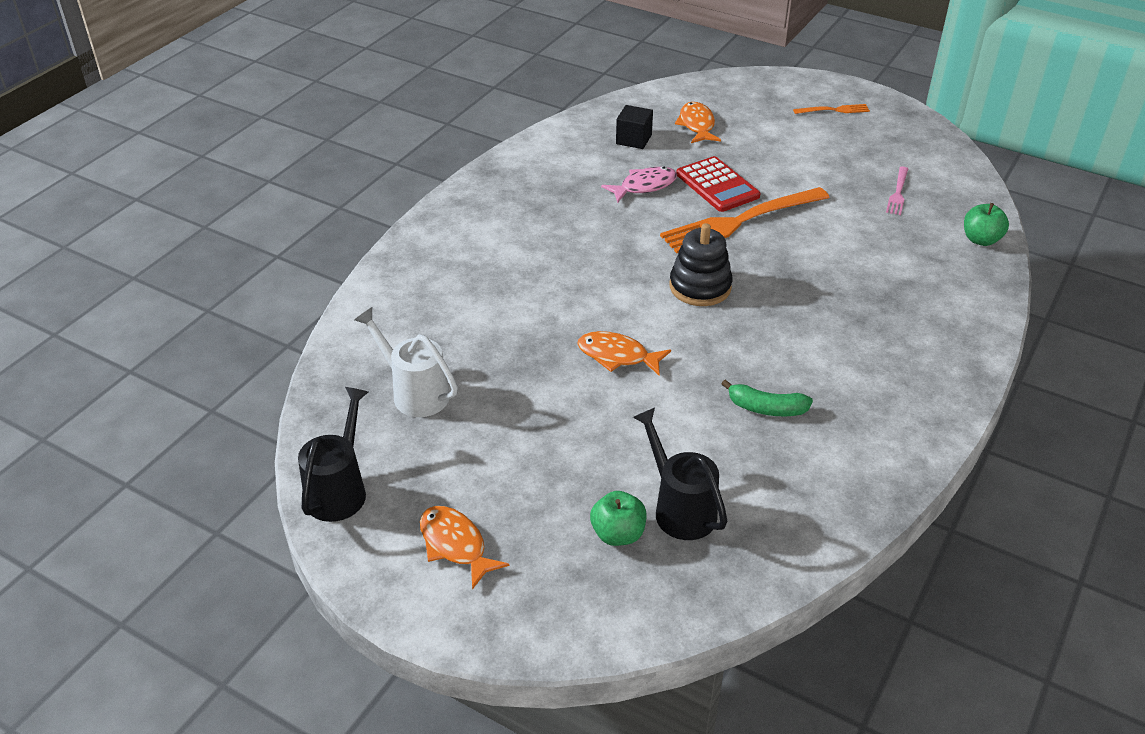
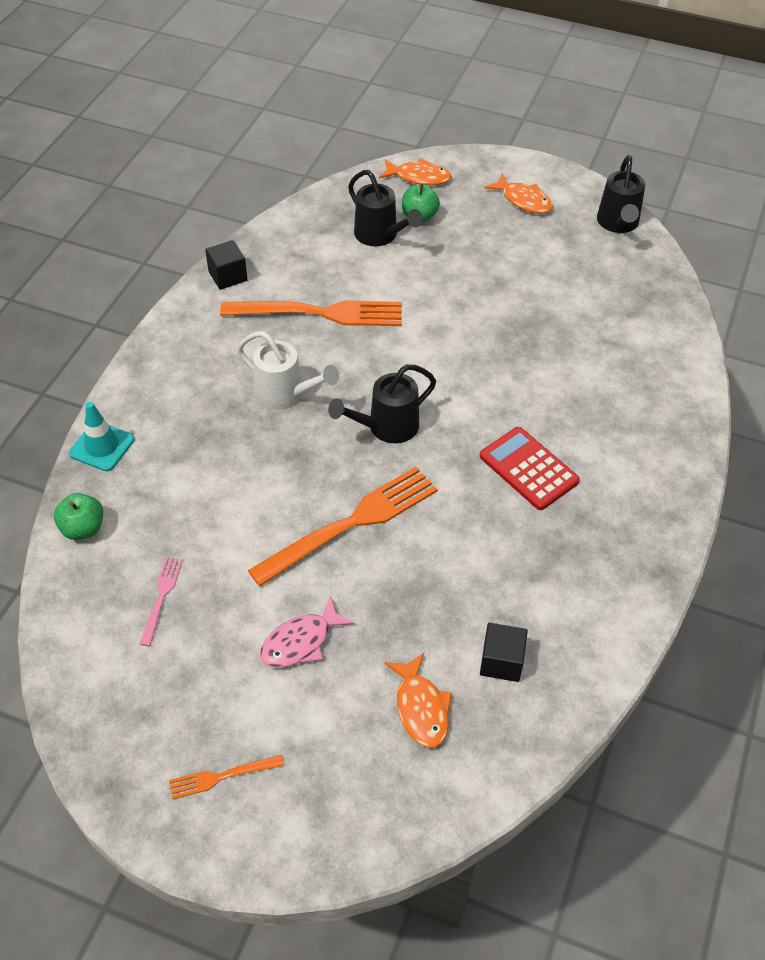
camera: 170 degrees right, 10 degrees up
(414, 392) = (603, 296): white watering can -> white watering can (286, 395)
(617, 356) = (450, 345): orange fish -> orange fish (419, 177)
(644, 186) = (469, 569): pink fish -> pink fish (301, 642)
(700, 287) = (386, 427): black stacking toy -> black watering can
(717, 185) = (381, 582): red calculator -> red calculator (528, 469)
(766, 408) = (320, 313): green banana -> orange fork
(890, 470) = (228, 276): none -> black cube
(987, 298) = (102, 446): none -> turquoise traffic cone

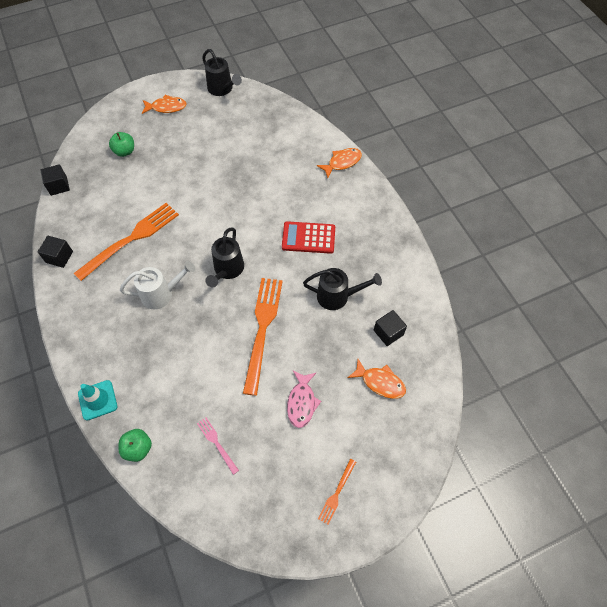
camera: 45 degrees left, 10 degrees up
(308, 204) = (59, 186): none -> black cube
(380, 236) = (116, 176): black watering can -> black watering can (338, 296)
(419, 177) = (101, 130): orange fish -> orange fish (342, 162)

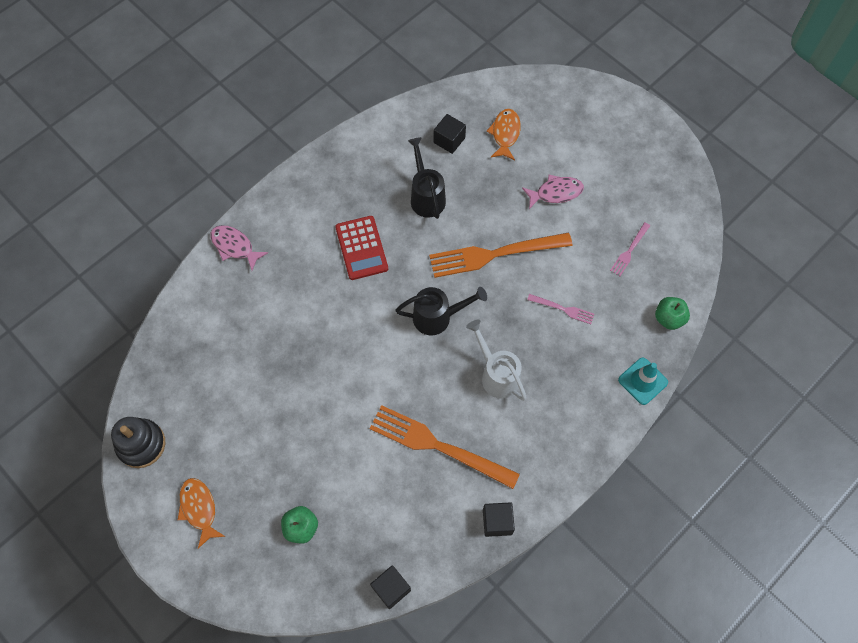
camera: 110 degrees left, 5 degrees up
(189, 363) = (563, 309): none -> pink fork
(222, 89) = (141, 444): black watering can -> black stacking toy
(337, 493) = (623, 140): orange fork -> none
(342, 162) = (235, 246): orange fish -> pink fish

